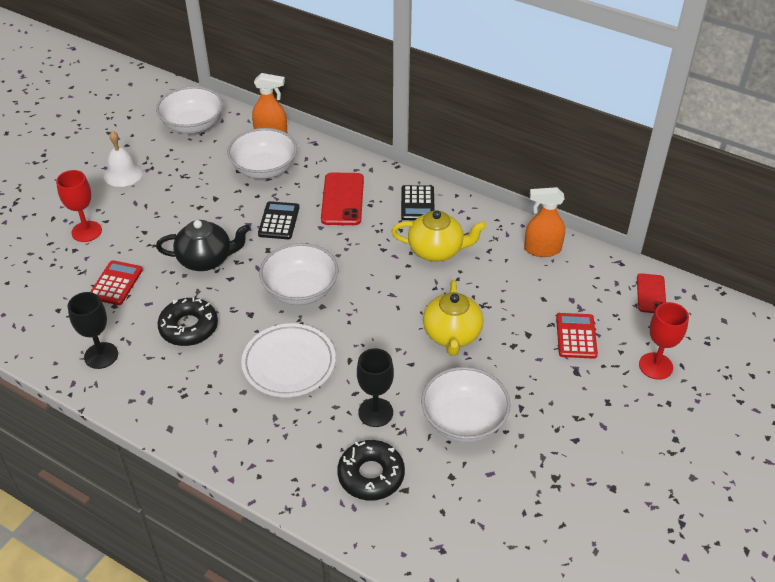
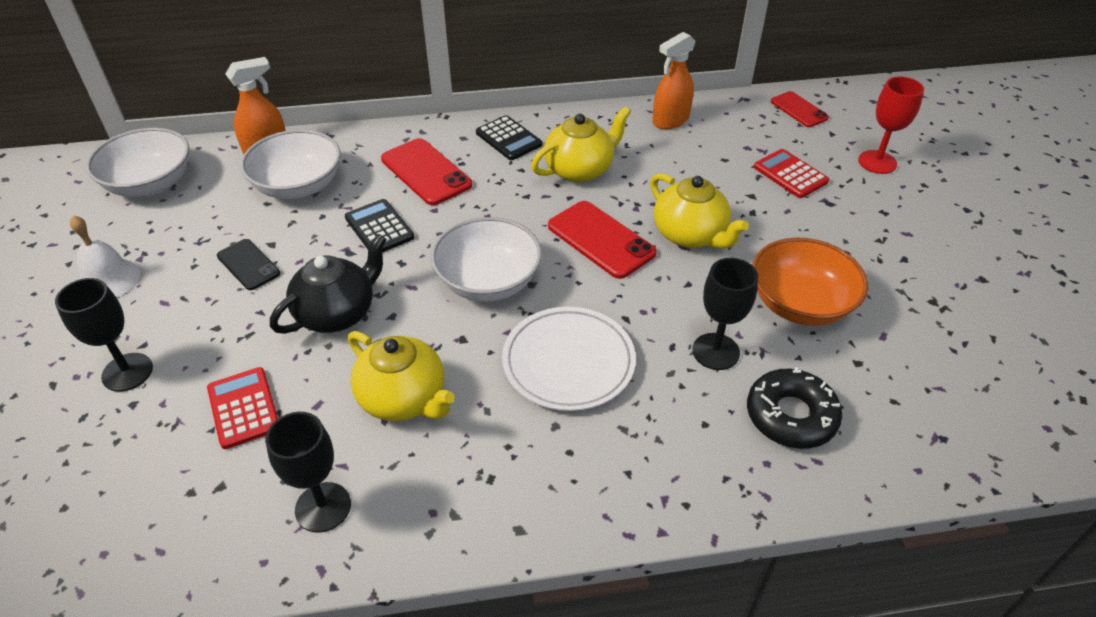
camera: 40 degrees left, 0 degrees up
(86, 231) = (127, 372): red goblet -> black goblet
(189, 327) = (404, 398): black donut -> yellow teapot
(192, 204) = (248, 265): none -> black phone
(393, 304) = (601, 239): none -> red phone
(463, 420) = (800, 304): white bowl -> orange bowl

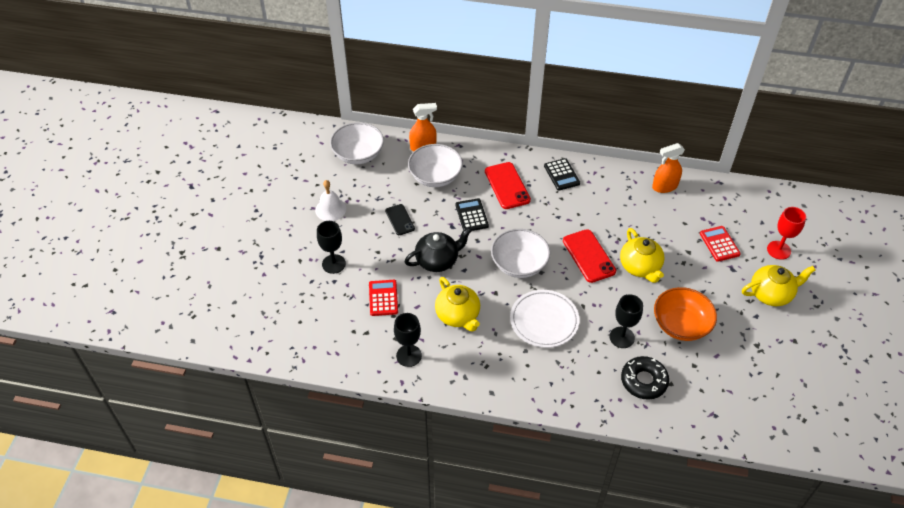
camera: 20 degrees right, 5 degrees up
(580, 169) = (595, 207): yellow teapot -> yellow teapot (771, 294)
(799, 110) = (750, 199): red phone -> none

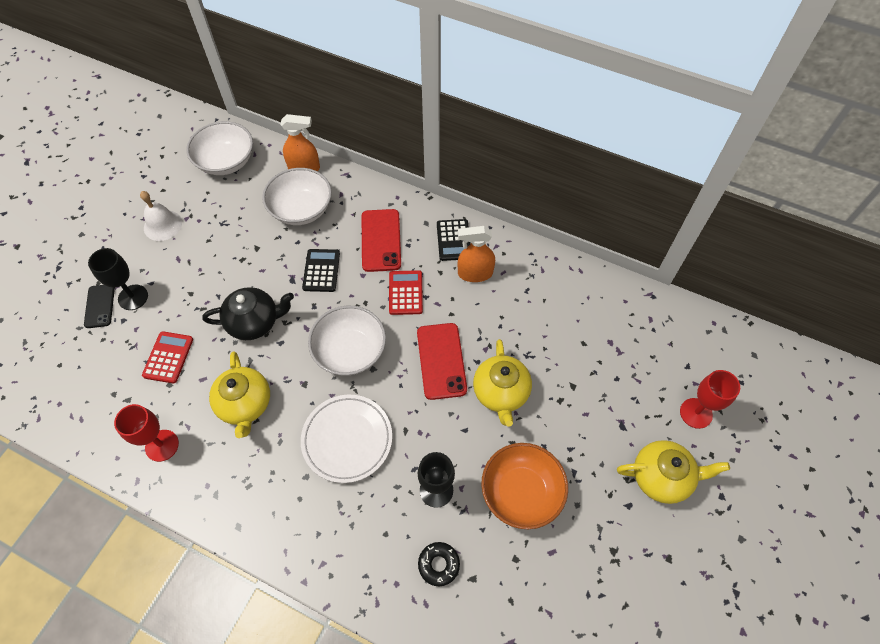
camera: 15 degrees right, 10 degrees up
(400, 220) = (235, 257): black phone -> black phone (100, 306)
(409, 355) = (162, 445): black goblet -> red goblet
(643, 381) = (438, 564): black donut -> black donut, size x0.64
(664, 186) = (577, 285): orange spray bottle -> orange spray bottle (475, 273)
(719, 244) = (618, 384): red calculator -> red calculator (405, 293)

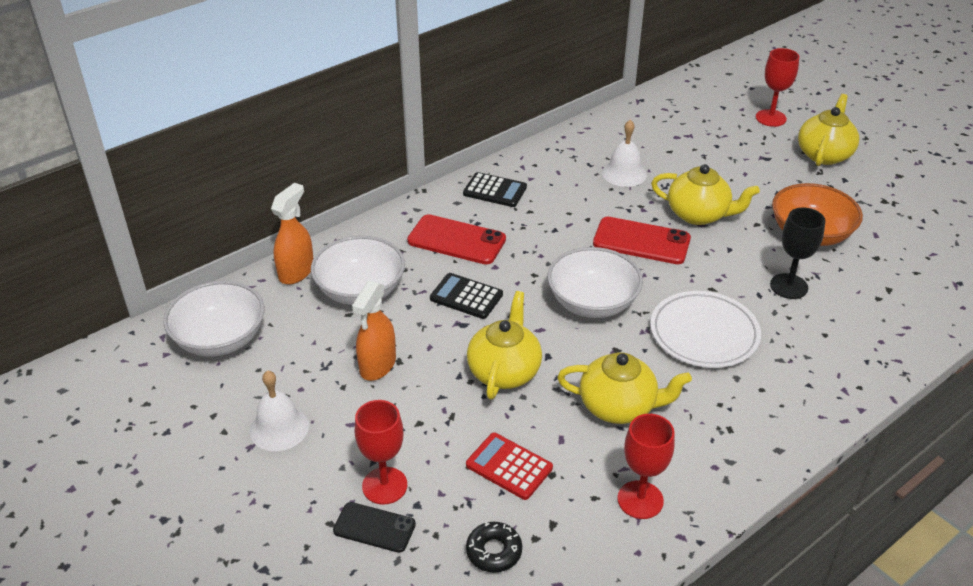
camera: 65 degrees left, 20 degrees down
(133, 297) = (384, 486): black goblet -> red goblet
(255, 322) = (504, 371): black teapot -> yellow teapot
(405, 293) = (540, 242): red calculator -> none
(438, 564) = (868, 307): black donut -> black donut (494, 551)
(475, 273) = (547, 189): orange spray bottle -> orange spray bottle (377, 365)
(528, 319) = (624, 173): none -> white bell

